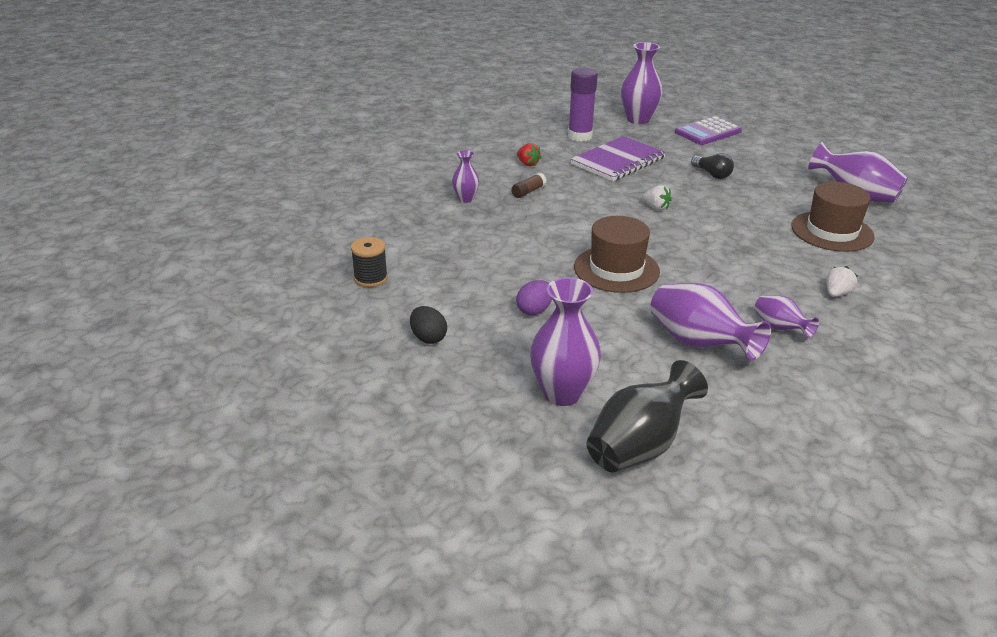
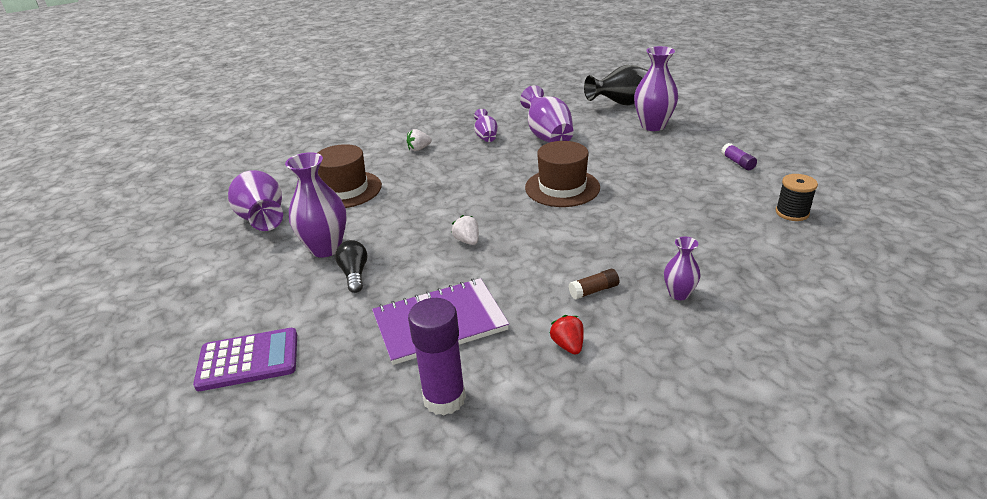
camera: 155 degrees left, 0 degrees up
(428, 338) = (737, 162): black egg -> purple glue stick
(534, 310) = (649, 168): purple egg -> none
(638, 119) = (305, 426): purple vase -> purple vase (326, 248)

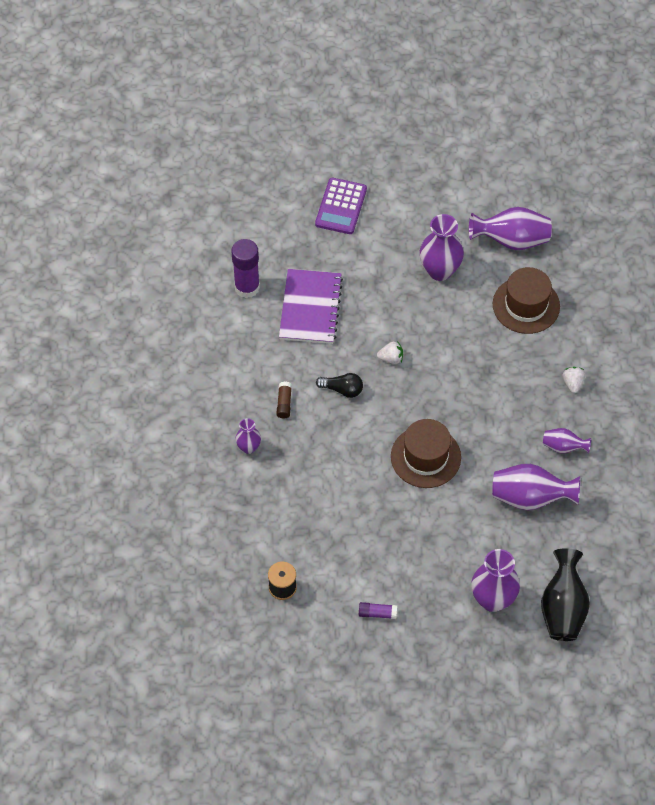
camera: 115 degrees right, 25 degrees up
(354, 274) = (394, 279): black light bulb -> black light bulb (342, 389)
(568, 345) = (246, 363): red strawberry -> none

